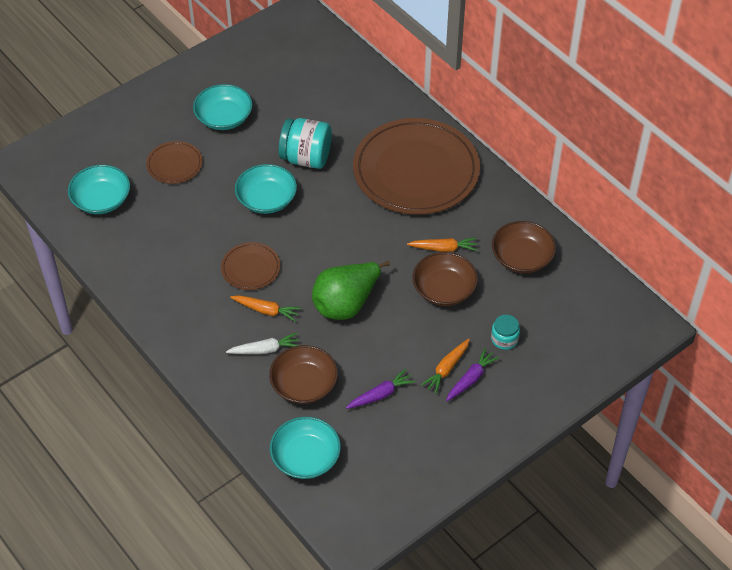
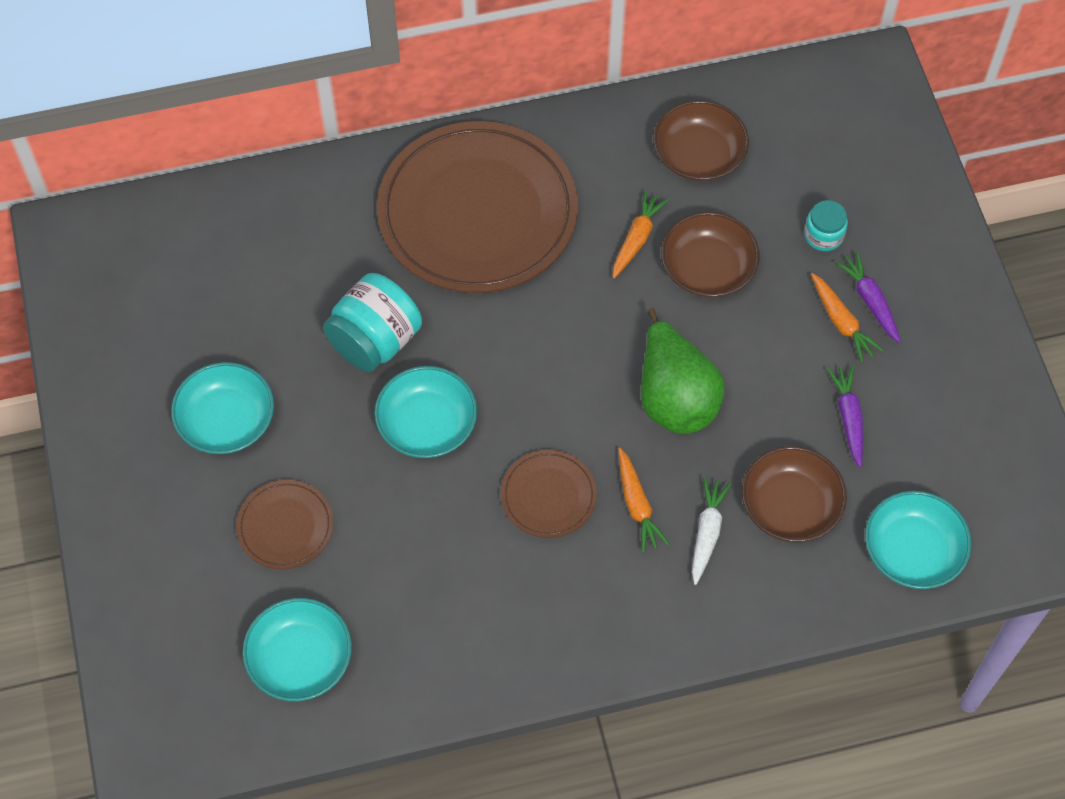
camera: 65 degrees left, 10 degrees up
(266, 310) = (637, 505): orange carrot -> orange carrot turned 120 degrees clockwise

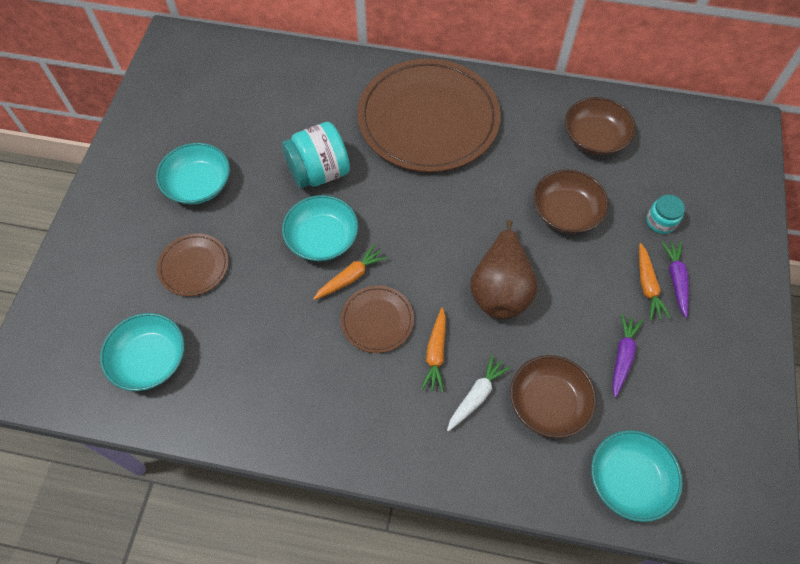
camera: 25 degrees right, 0 degrees up
(636, 239) = (526, 174): orange carrot -> orange carrot (350, 277)
(675, 397) = (500, 289): green pear -> brown pear

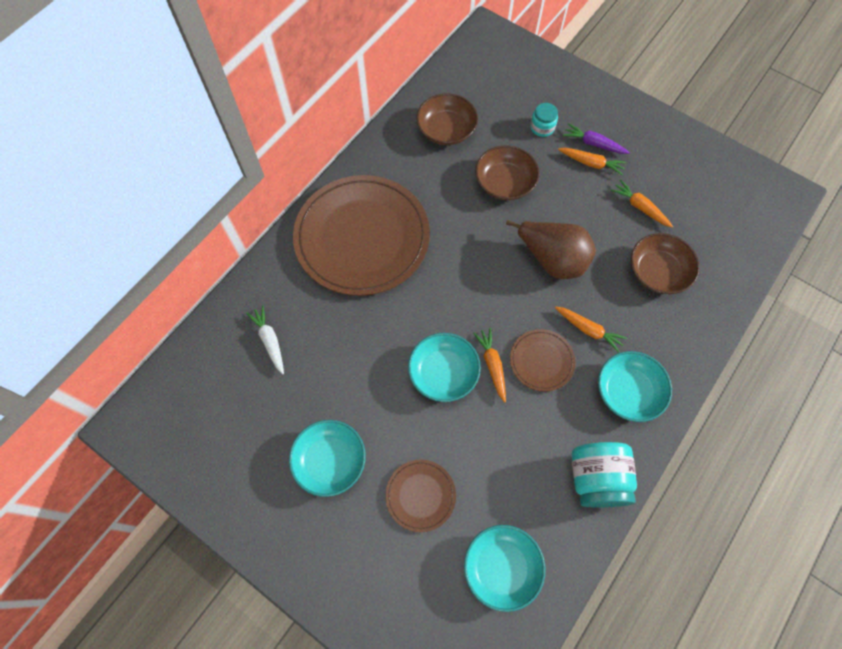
camera: 65 degrees left, 5 degrees up
(319, 172) = (372, 348): turquoise jar -> turquoise jar (596, 479)
(476, 396) = (634, 317): white carrot -> white carrot (270, 341)
(622, 357) = (640, 207): purple carrot -> orange carrot
(628, 480) = (731, 250): turquoise bowl -> turquoise bowl (628, 391)

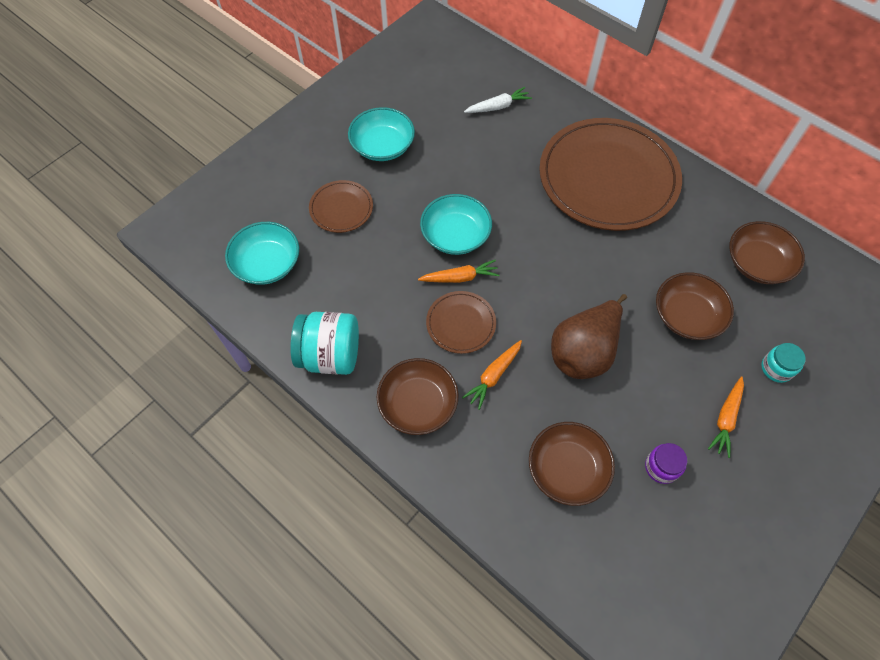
camera: 95 degrees right, 5 degrees down
(594, 144) = (758, 427): purple carrot -> none
(628, 391) = (418, 404): turquoise bowl -> brown bowl
(640, 207) = (661, 467): orange carrot -> purple jar

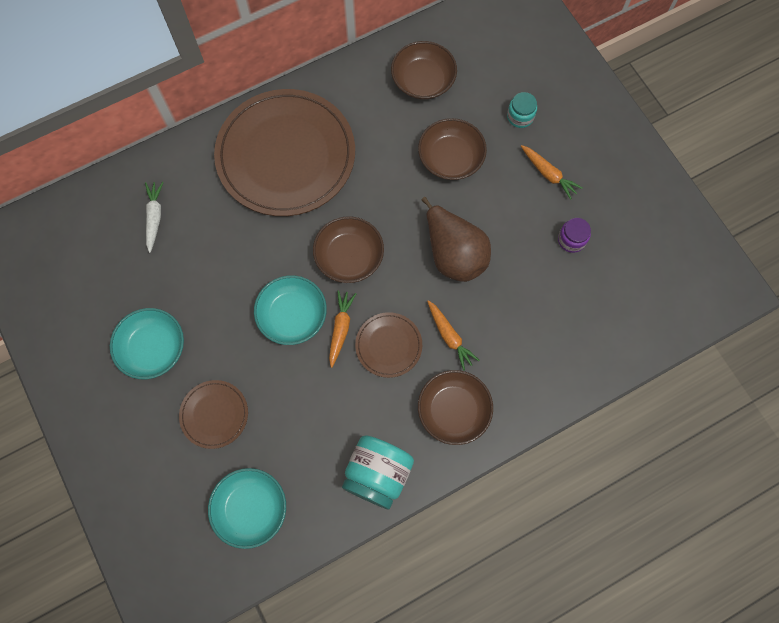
camera: 70 degrees left, 10 degrees up
(567, 469) = (550, 311): brown bowl -> brown bowl (349, 256)

